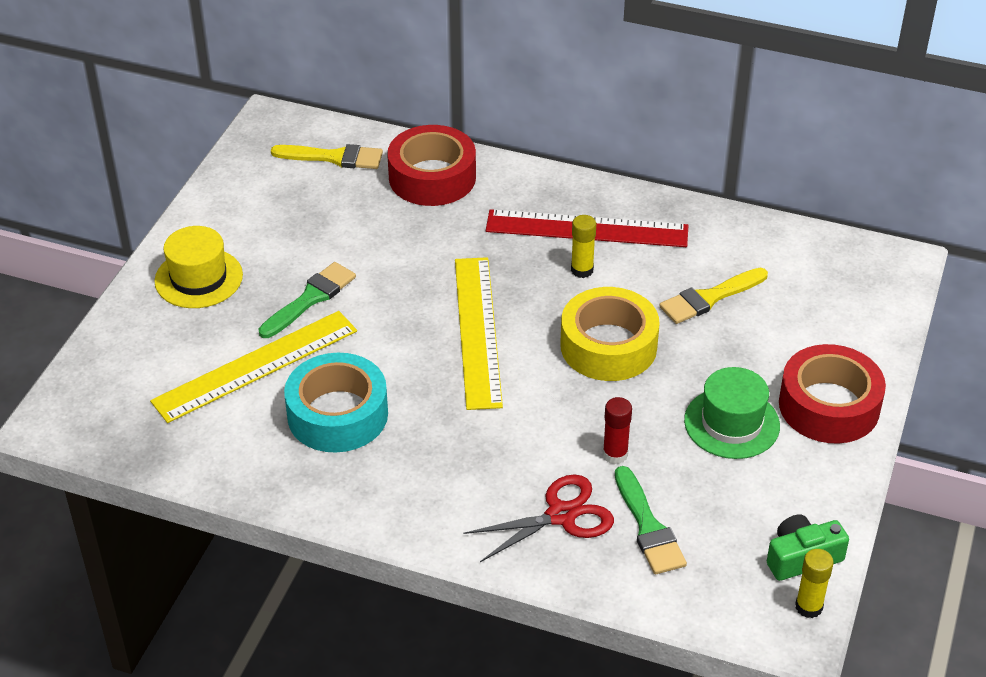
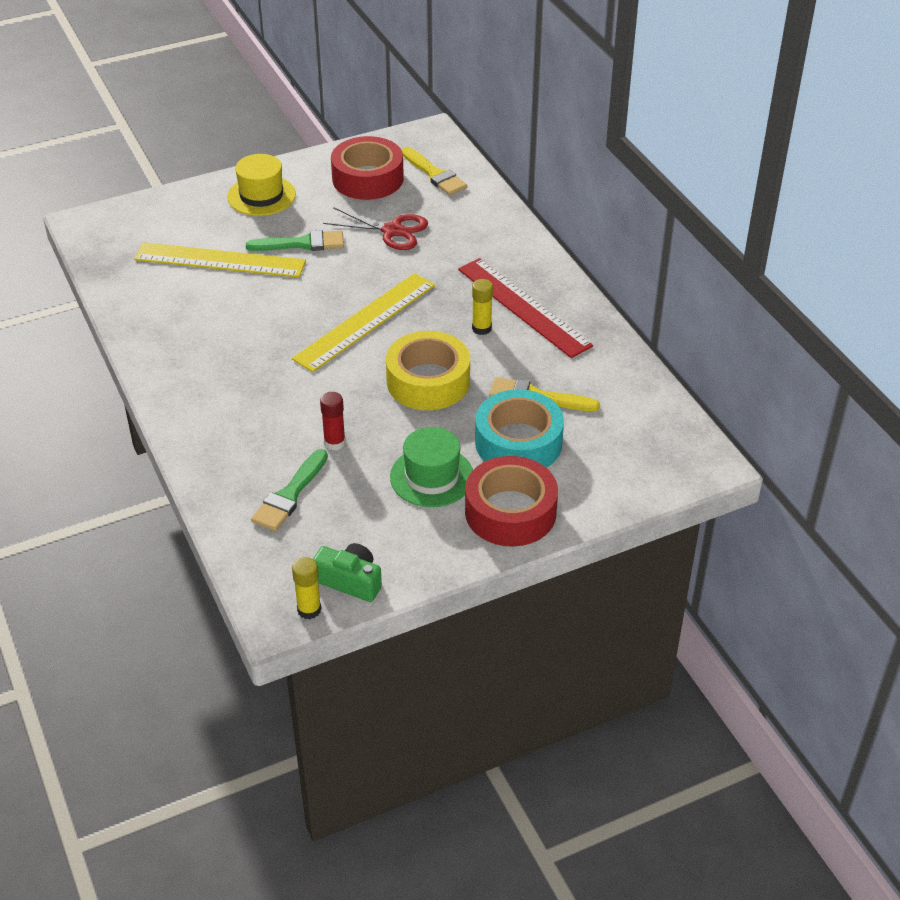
camera: 45 degrees right, 0 degrees up
(337, 414) = (221, 314): turquoise tape -> turquoise tape (518, 442)
(432, 177) = (475, 219): red tape -> red tape (368, 178)
(561, 515) = (253, 452): red scissors -> red scissors (392, 231)

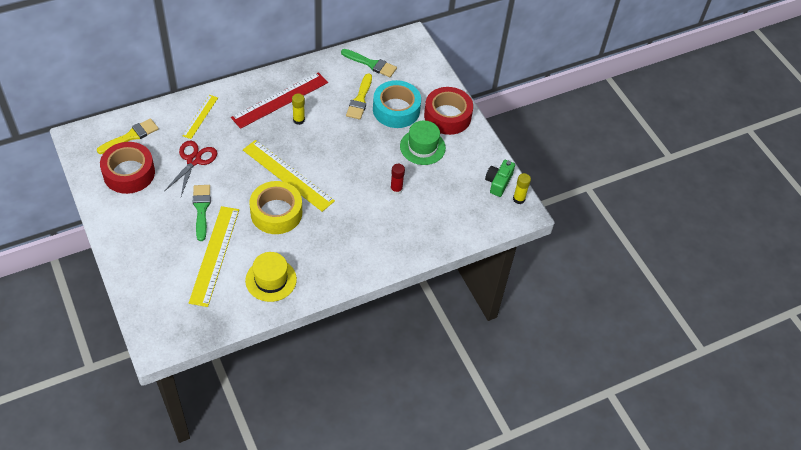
camera: 95 degrees left, 10 degrees up
(261, 196) = (139, 234): yellow hat -> yellow hat (271, 280)
(290, 495) = (437, 209): green brush -> green brush (371, 64)
(428, 381) = (345, 146): yellow tape -> yellow tape (276, 213)
(478, 231) = (200, 116): none -> yellow ruler

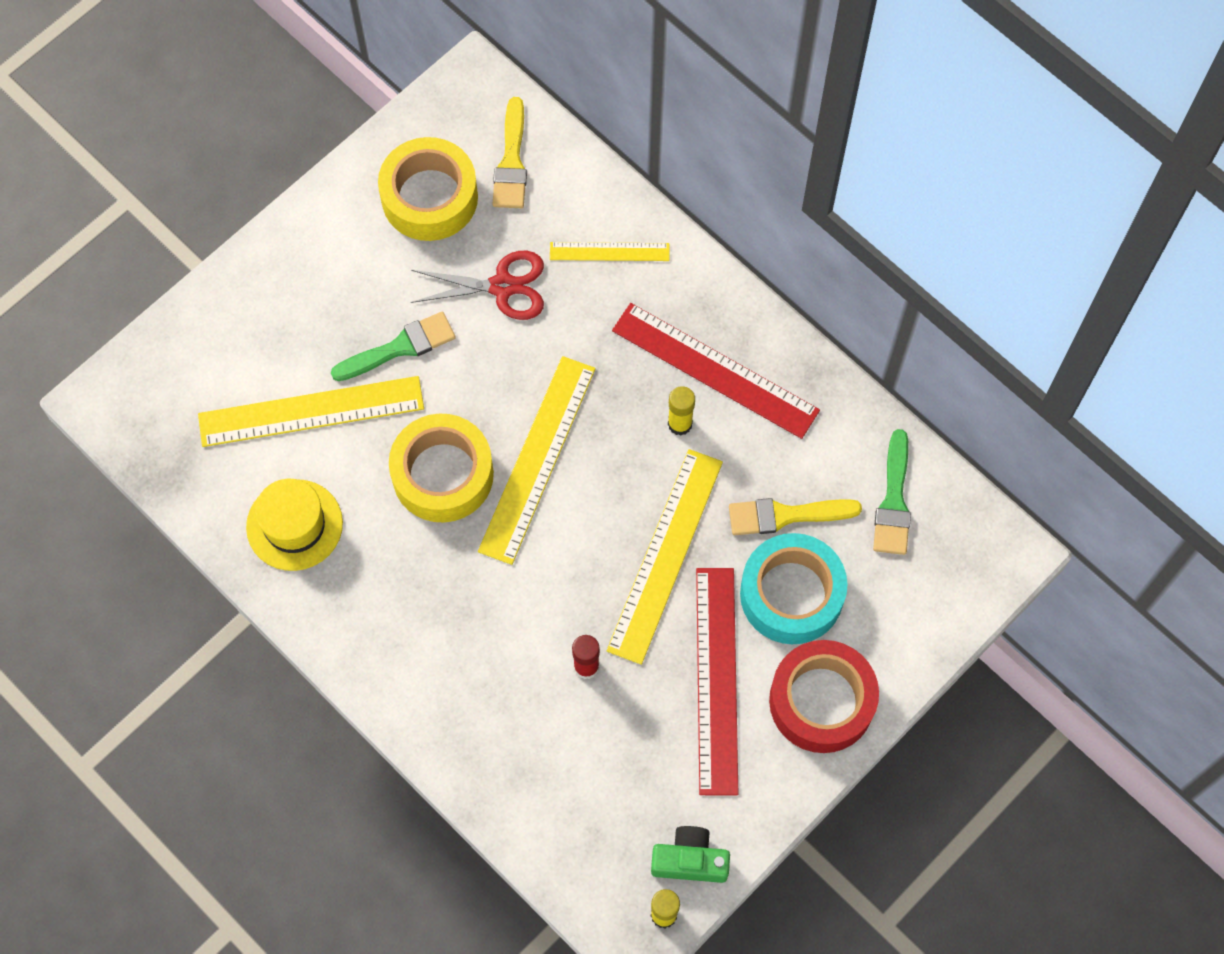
camera: 75 degrees right, 15 degrees up
(129, 173) = (429, 197): red tape -> yellow tape
(130, 136) = (511, 161): yellow brush -> yellow brush turned 60 degrees clockwise
(357, 145) = (665, 555): none -> yellow ruler
(422, 147) = (716, 679): green hat -> red ruler

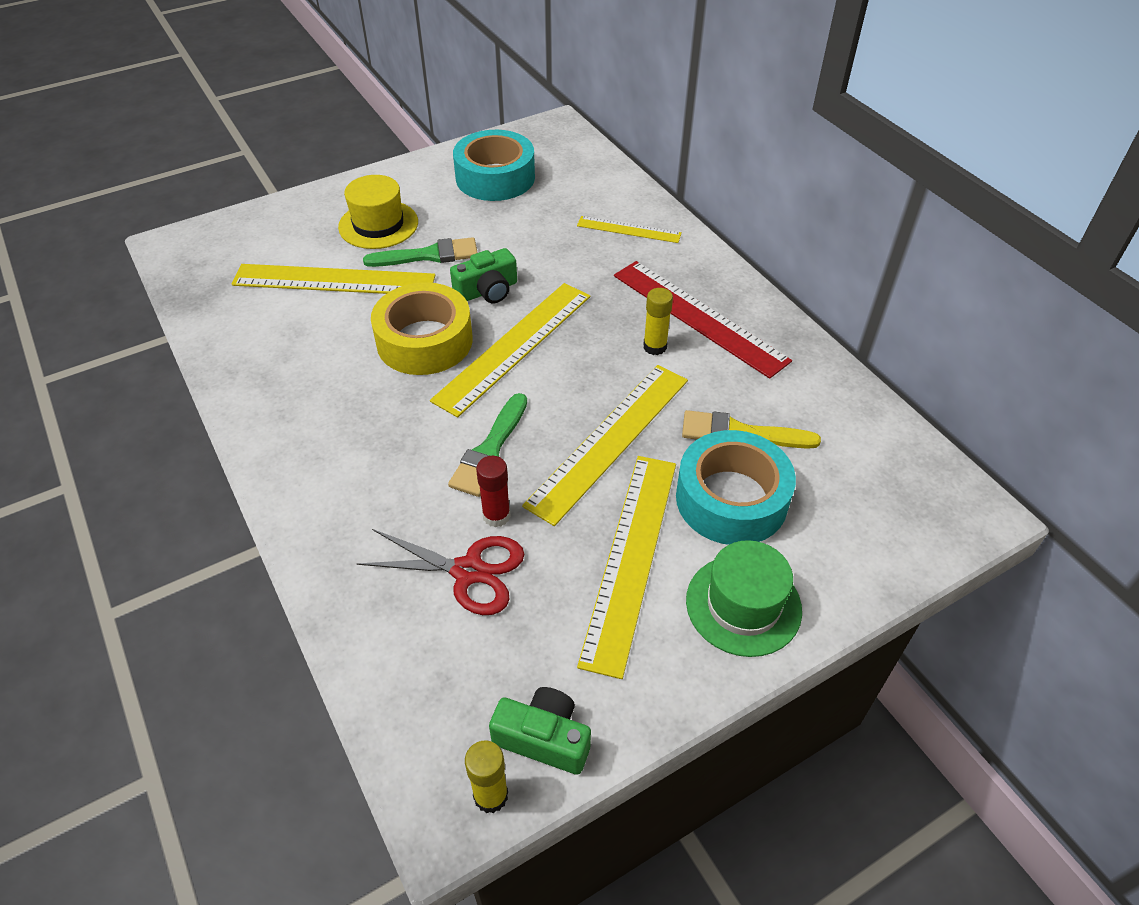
camera: 15 degrees right, 20 degrees down
(294, 525) = (276, 350): yellow hat -> yellow hat (378, 225)
(429, 197) = (495, 177): yellow tape -> turquoise tape
(483, 386) = (487, 290): none -> green camera
(502, 286) = (531, 234): red scissors -> red scissors (468, 571)
(511, 161) = (568, 169): yellow brush -> none
(716, 679) = (630, 558): red ruler -> yellow ruler
(821, 701) = (743, 605): red tape -> green hat
(893, 500) = (855, 443): green brush -> green brush (490, 450)

